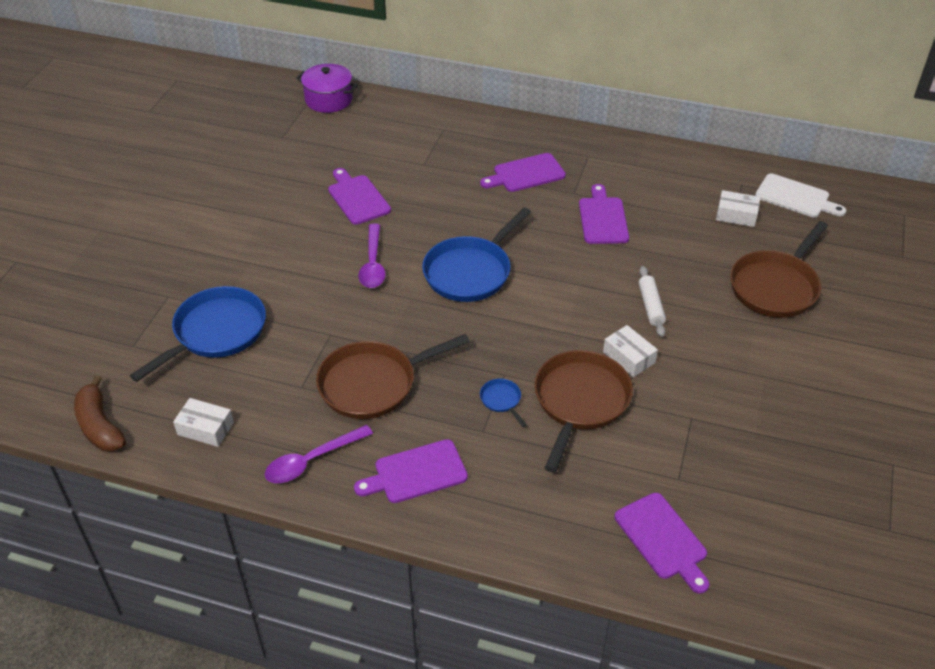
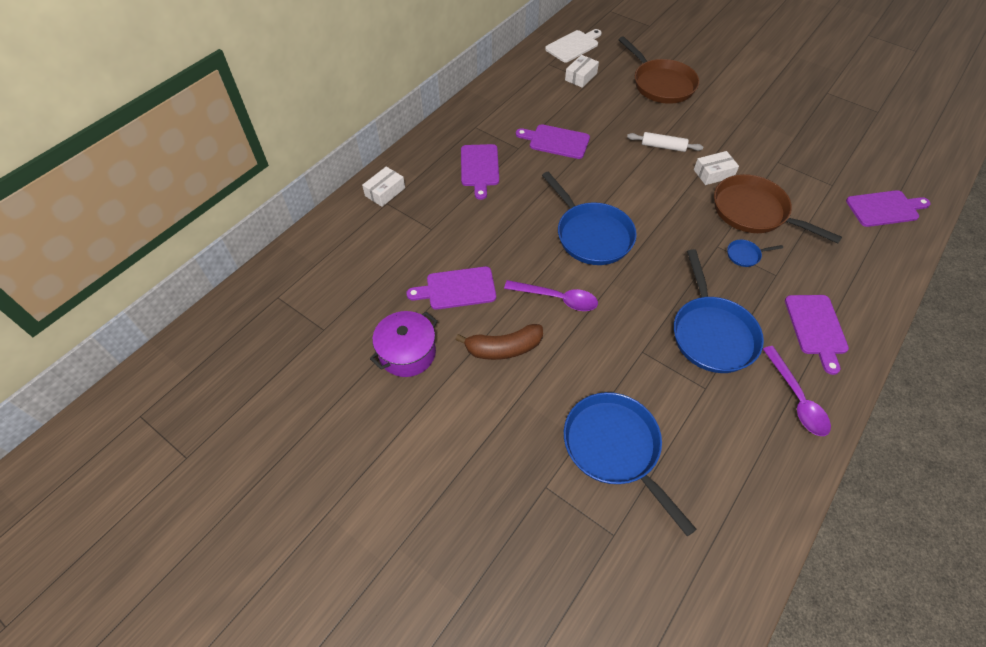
camera: 70 degrees left, 10 degrees up
(100, 426) = (729, 586): brown banana -> brown banana (503, 348)
(205, 428) = (747, 480): white box -> white box (385, 192)
(328, 100) = (283, 276): purple pot -> purple pot (407, 353)
(373, 384) = (712, 333): brown pan -> blue pan

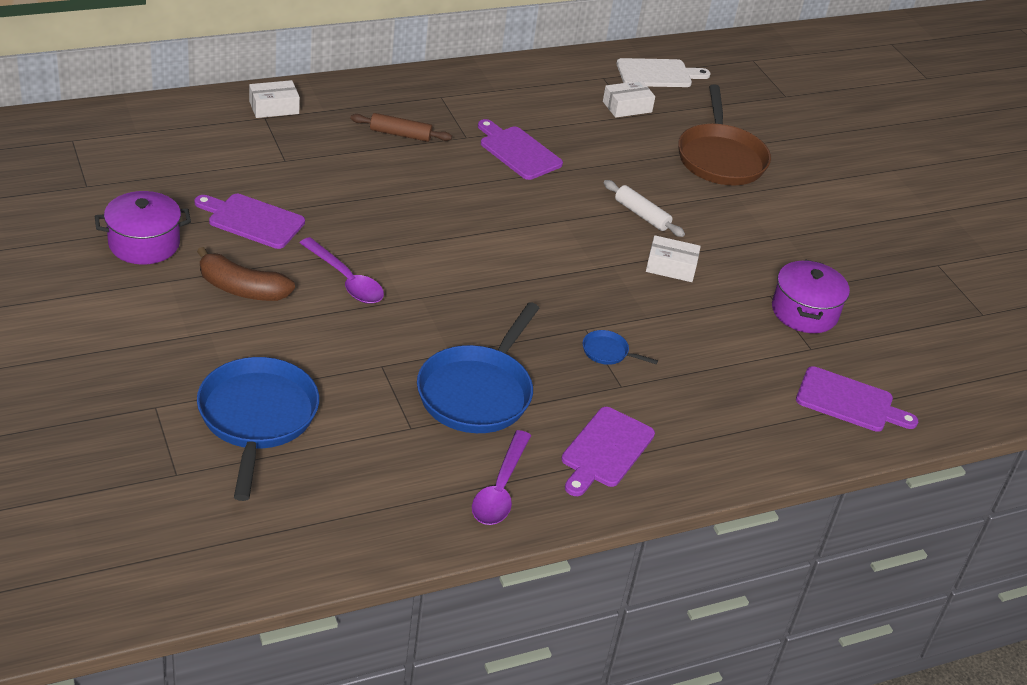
camera: 25 degrees right, 15 degrees down
(479, 168) = (400, 134): purple cutting board -> brown rolling pin
(591, 235) = (451, 248): blue pan -> none
(754, 212) = (672, 323): brown pan -> none
(804, 162) = (804, 312): none -> purple pot

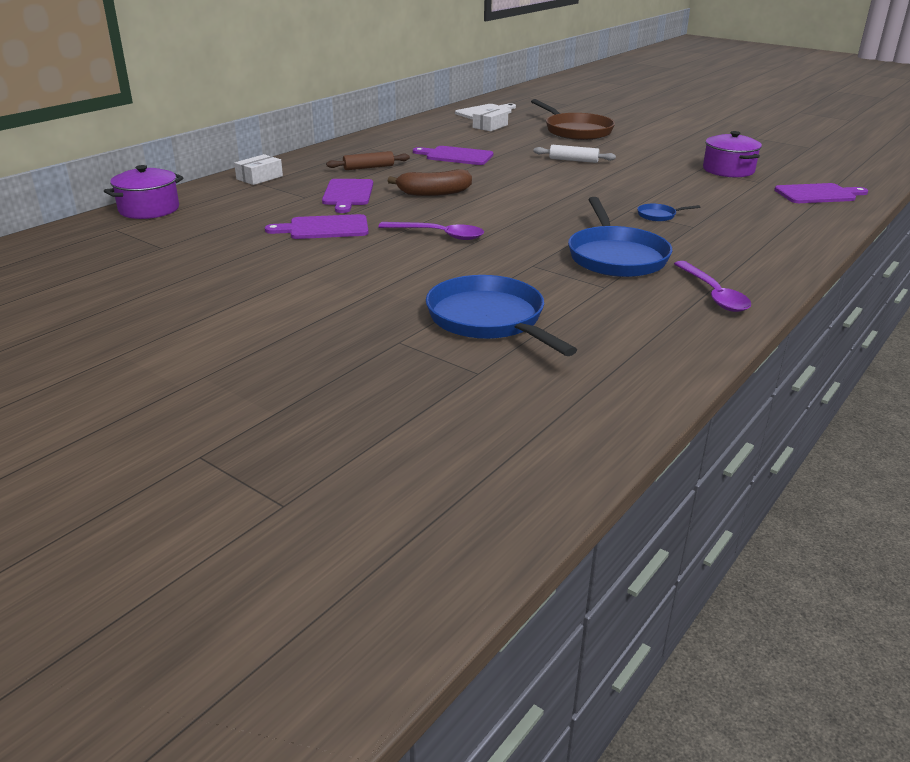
camera: 25 degrees left, 10 degrees down
(144, 243) = (255, 262): purple pot -> purple pot (149, 209)
(242, 289) = (369, 261): brown banana -> brown banana (434, 193)
(605, 450) = (738, 255): purple cutting board -> purple cutting board (348, 194)
(671, 267) = (627, 174): white box -> none

